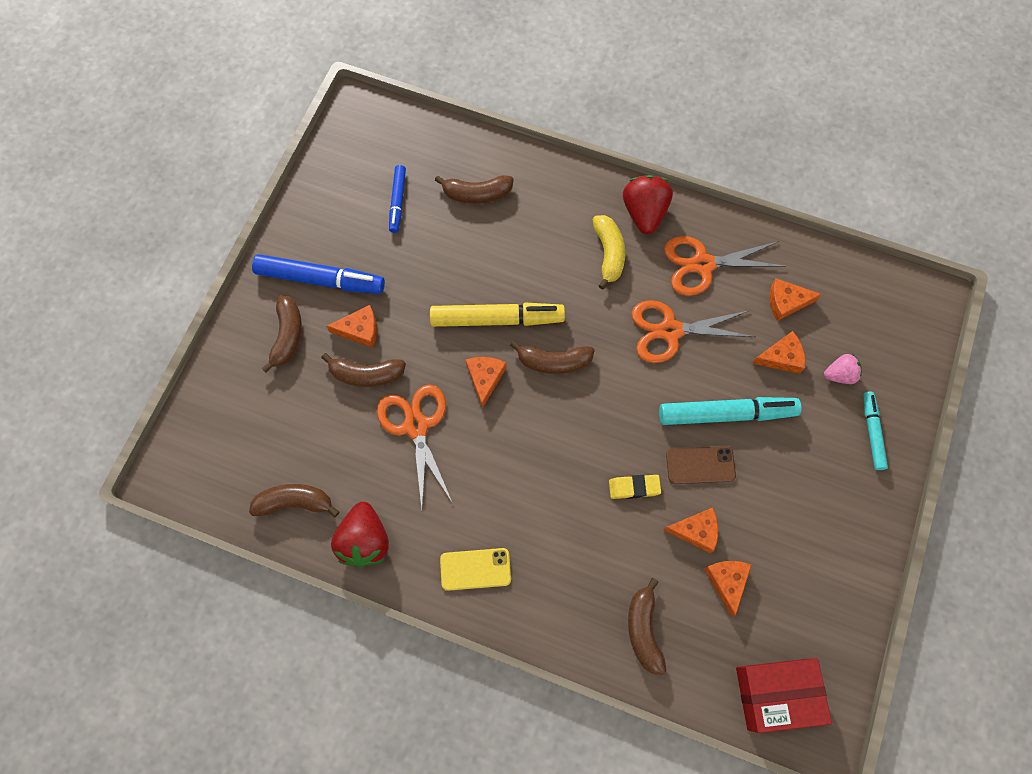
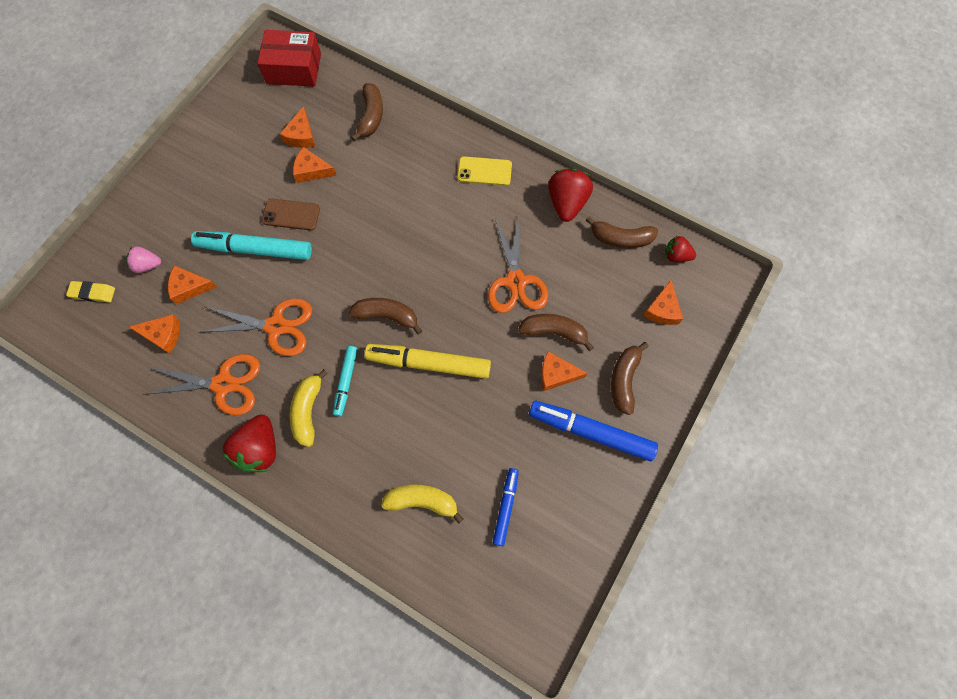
camera: 170 degrees left, 0 degrees up
(227, 491) = (676, 256): none -> red strawberry
(477, 194) = (422, 501): brown banana -> yellow banana
(485, 378) = (450, 311): orange cheese -> orange cheese (662, 309)
(634, 487) = (349, 207): yellow eraser -> yellow eraser (93, 293)
(872, 432) = (145, 217): turquoise marker -> turquoise marker (346, 382)

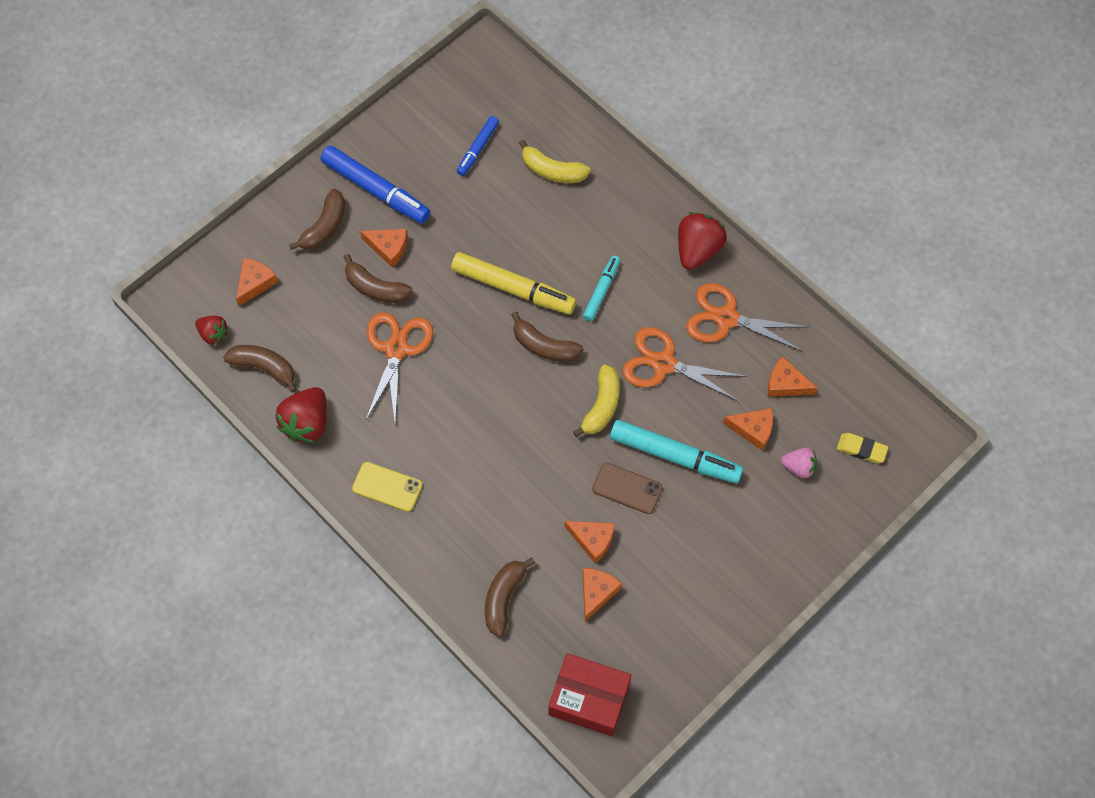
camera: 165 degrees left, 5 degrees down
(308, 411) = (645, 273): yellow banana -> yellow banana (602, 406)

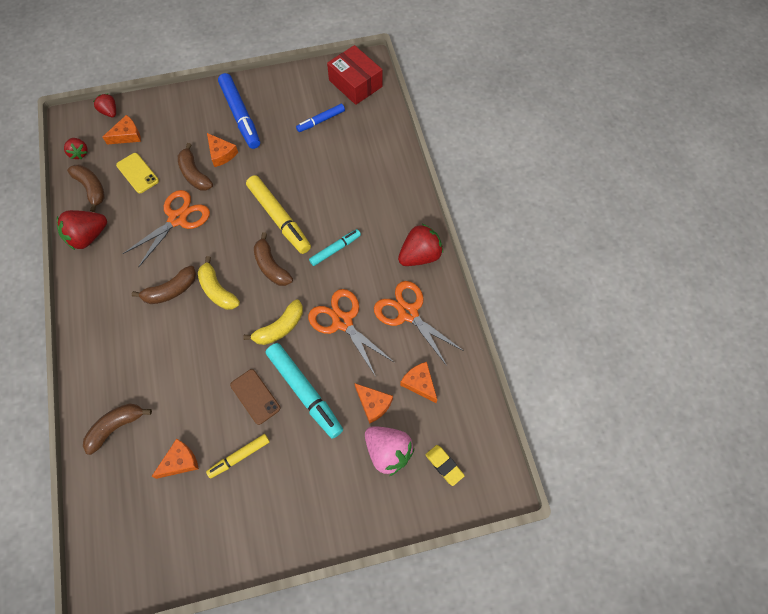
camera: 30 degrees right, 0 degrees up
(209, 265) = (110, 112): none -> red strawberry
(324, 227) = (193, 122): brown banana -> brown banana (171, 290)
(387, 487) = (103, 305): yellow phone -> yellow phone (137, 173)
(552, 171) = (358, 157): yellow banana -> yellow banana (217, 290)
(589, 699) = (115, 541): red box -> red box (355, 83)
(592, 540) = (205, 421): orange cheese -> none
(654, 554) = (239, 457): none -> yellow marker
(799, 467) = (388, 452): pink strawberry -> pink strawberry, size x1.71

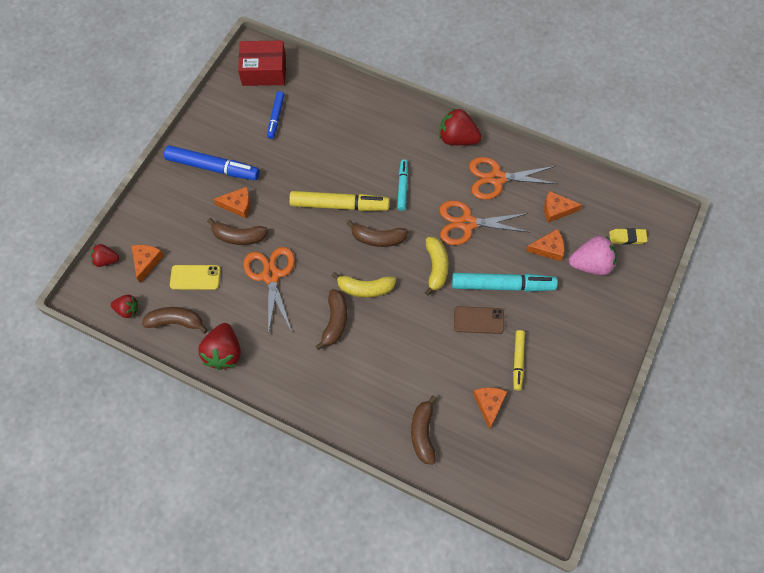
camera: 50 degrees left, 0 degrees up
(420, 255) = (457, 138): red strawberry -> red strawberry turned 75 degrees counterclockwise

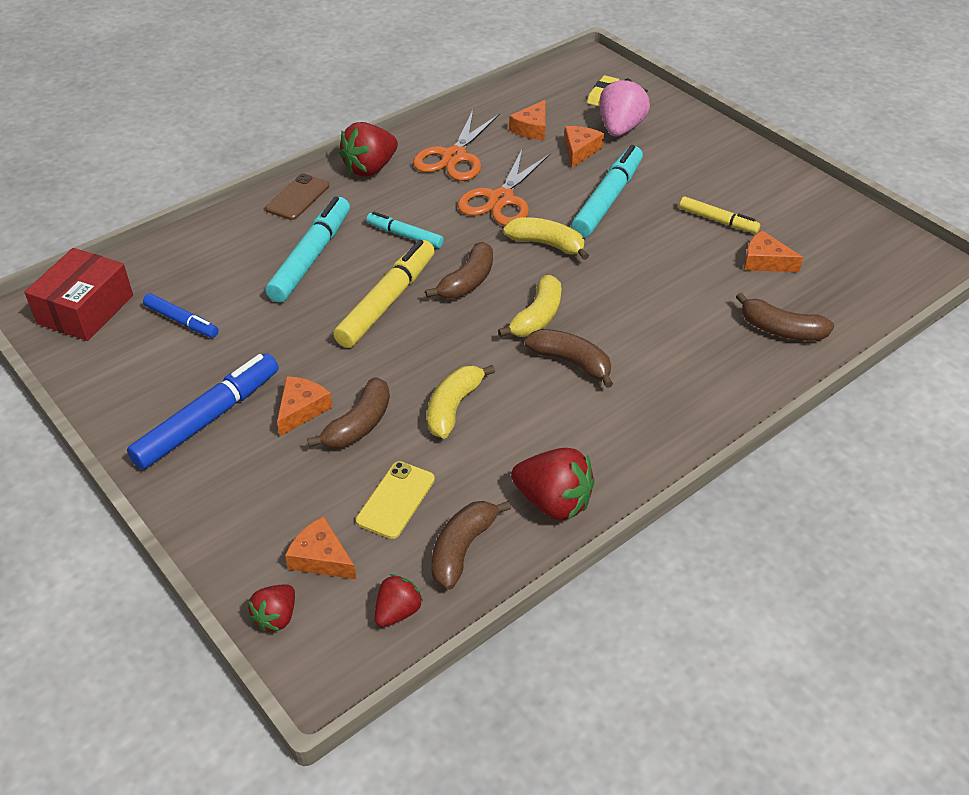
camera: 65 degrees left, 20 degrees down
(271, 275) = (453, 407): orange scissors -> yellow banana
(357, 149) = (311, 257): none -> turquoise marker
(478, 320) = (644, 233): brown phone -> brown phone (298, 197)

